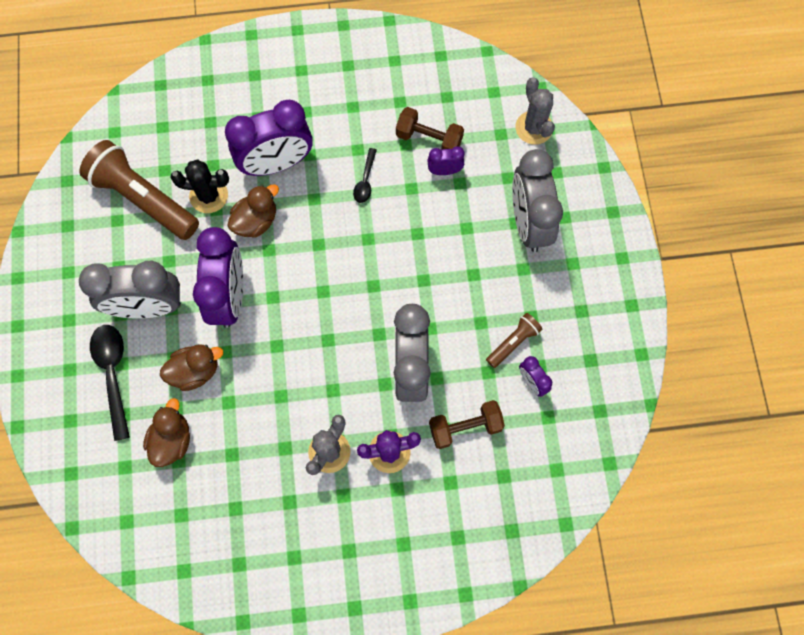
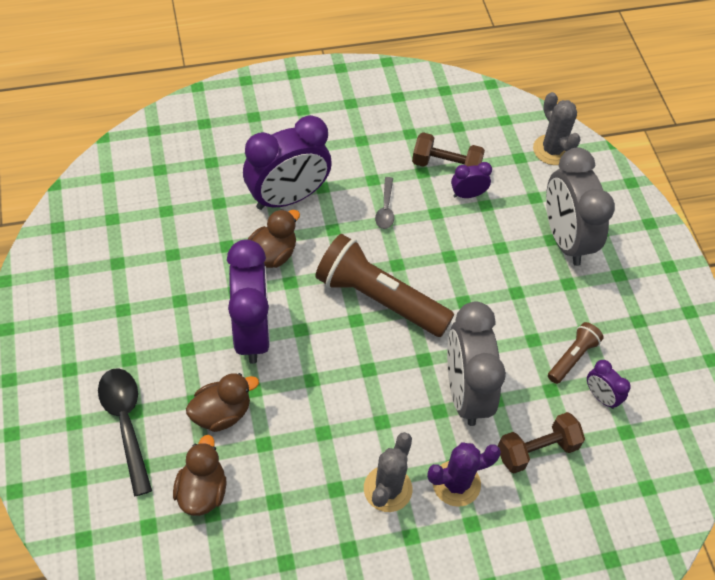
camera: 10 degrees left, 15 degrees down
(143, 199) = (145, 240): brown flashlight -> brown flashlight (379, 298)
(148, 307) = (160, 349): grey clock -> none
(209, 196) = (217, 232): black cactus -> none
(365, 181) = (385, 209): black spoon -> grey spoon

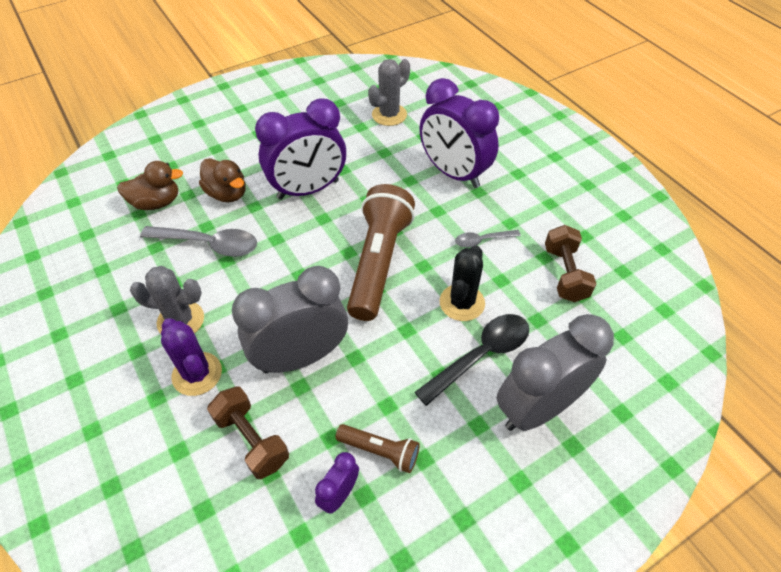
camera: 75 degrees right, 5 degrees down
(126, 423) = (204, 147): black spoon -> black spoon (481, 355)
(272, 254) = (390, 180): brown duck -> none
(293, 445) = (209, 244): none -> grey spoon
(449, 250) = (462, 303): none -> black cactus
(468, 194) = (541, 301): purple clock -> none
(552, 150) = (657, 366): grey cactus -> grey cactus (389, 115)

